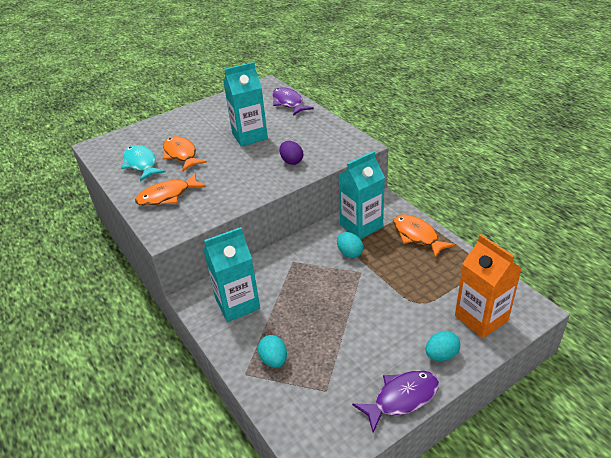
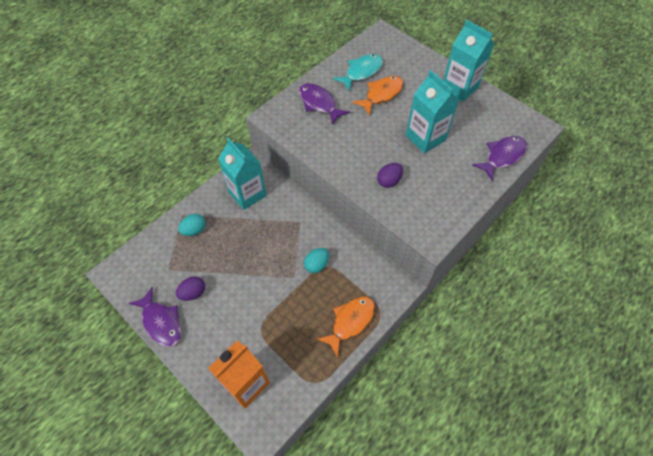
camera: 75 degrees right, 20 degrees up
(167, 196) = (319, 103): orange fish -> purple fish
(361, 226) = (357, 270): turquoise carton -> turquoise carton (459, 87)
(365, 363) = (193, 293): none -> purple egg
(441, 355) = (203, 350): turquoise egg -> none

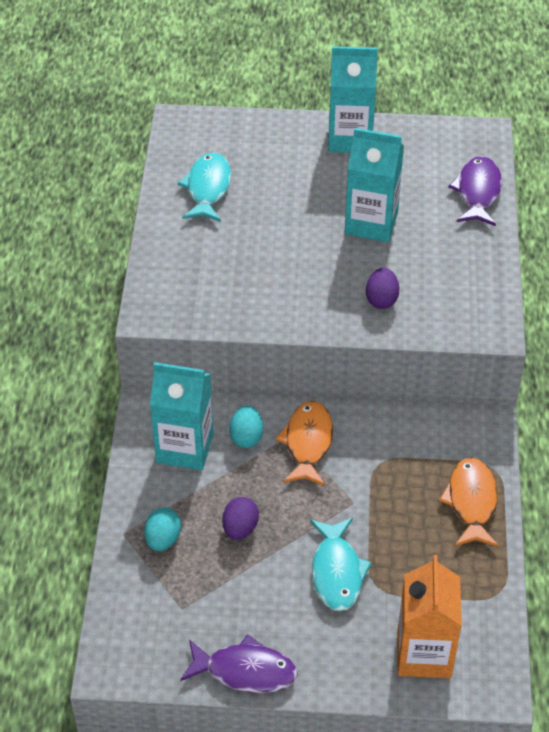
camera: 40 degrees left, 10 degrees down
(193, 293) = (248, 610): purple egg -> purple egg (240, 528)
(250, 306) = (337, 572): none -> turquoise fish
(316, 265) = (366, 469): turquoise egg -> turquoise egg (246, 437)
(319, 103) = (196, 260): purple fish -> none
(381, 95) = (264, 202): orange fish -> orange fish (308, 443)

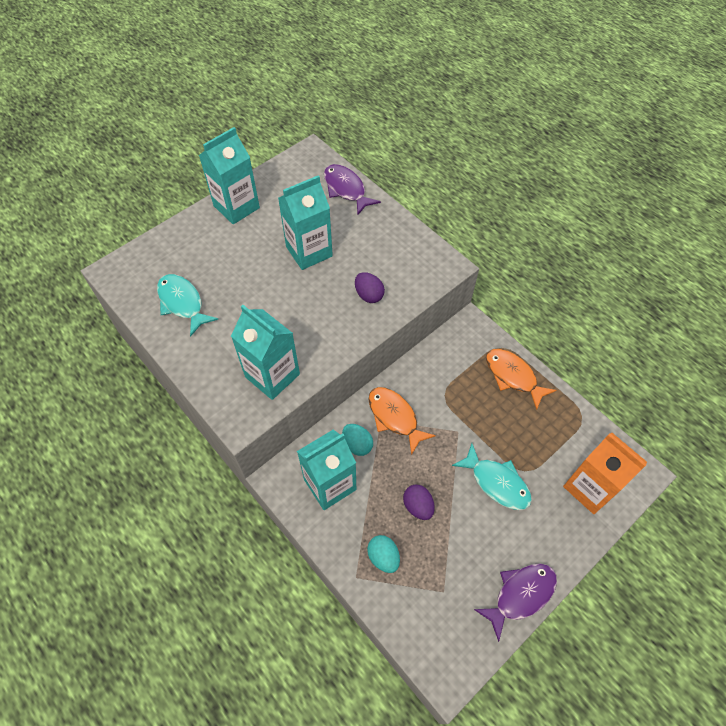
camera: 45 degrees left, 10 degrees up
(215, 300) = (272, 375): none -> turquoise carton

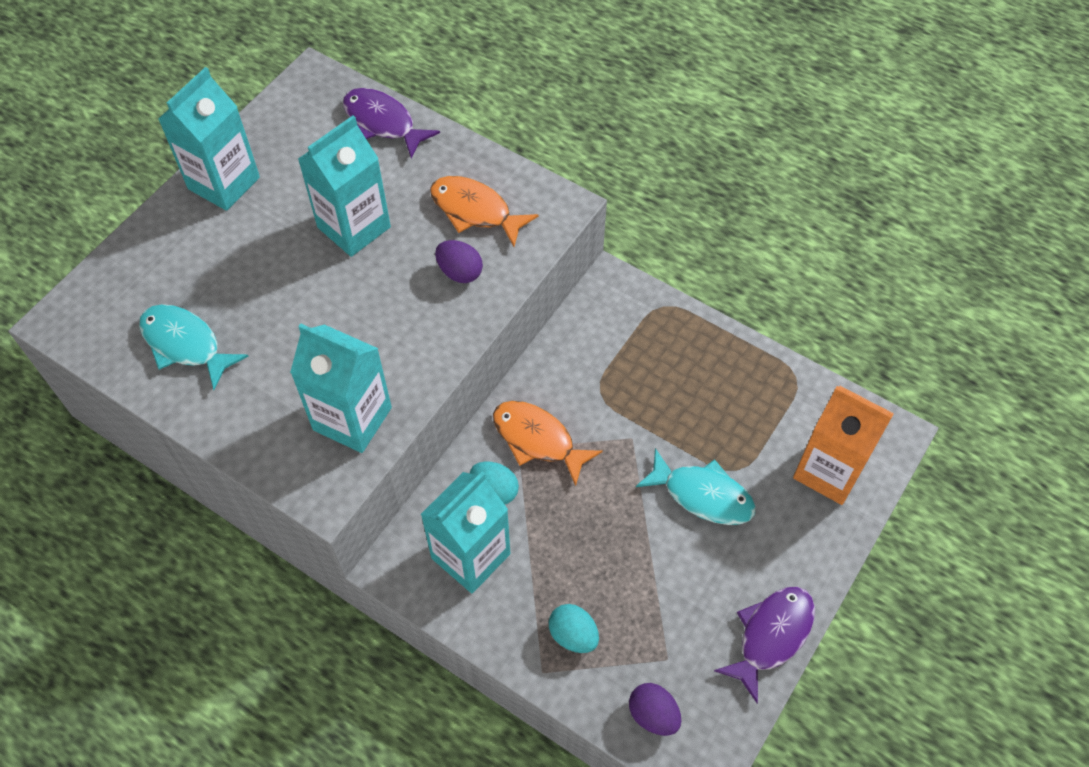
camera: 15 degrees left, 0 degrees up
(418, 506) = (603, 554): purple egg -> purple egg (653, 715)
(513, 376) = (689, 343): orange fish -> orange fish (475, 211)

